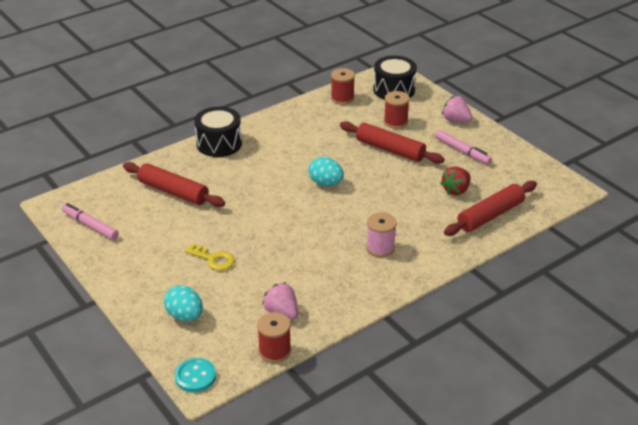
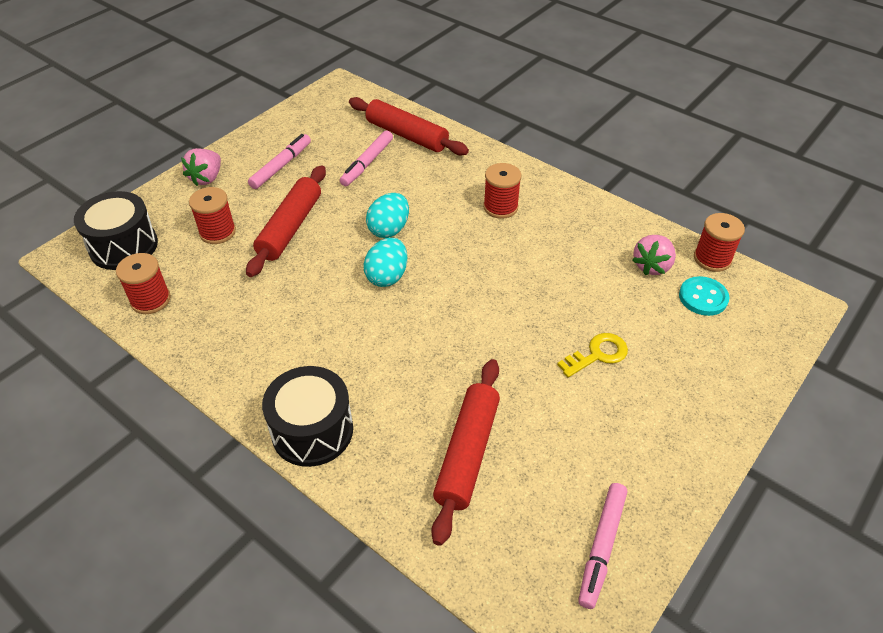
camera: 105 degrees left, 10 degrees up
(185, 316) = (713, 352): turquoise egg -> turquoise egg (389, 229)
(195, 376) = (794, 314): turquoise button -> turquoise button (703, 297)
(213, 259) = (597, 354): yellow key -> yellow key turned 45 degrees clockwise
(380, 248) = (500, 207): pink spool -> red spool
(456, 190) = (367, 163): red strawberry -> pink marker

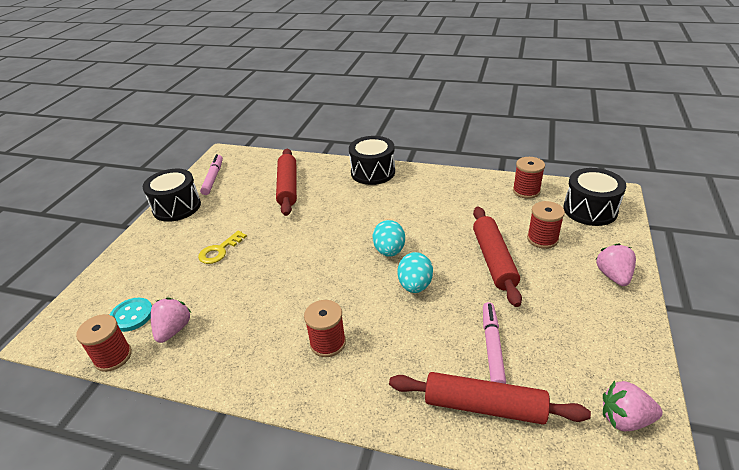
camera: 160 degrees right, 10 degrees down
(281, 166) = (568, 312): pink marker -> none
(325, 106) = (625, 419): none -> pink strawberry
(669, 481) = (177, 207): none -> black drum

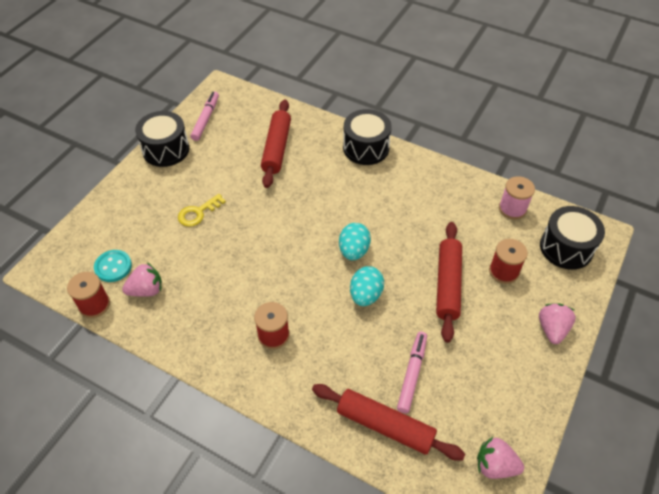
camera: 10 degrees right, 15 degrees up
(173, 330) = (146, 290): pink strawberry -> pink strawberry turned 45 degrees clockwise
(526, 191) = (512, 209): red spool -> pink spool

